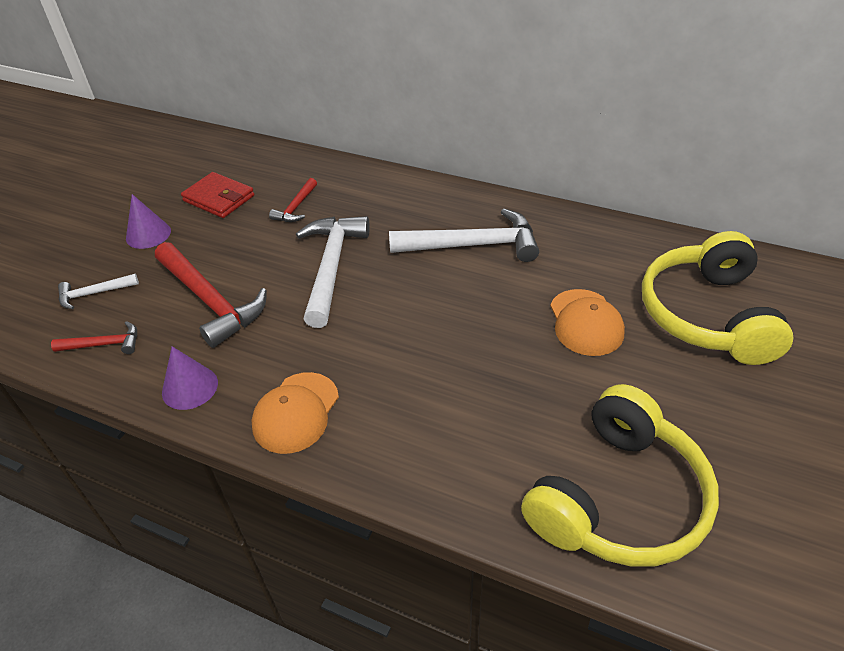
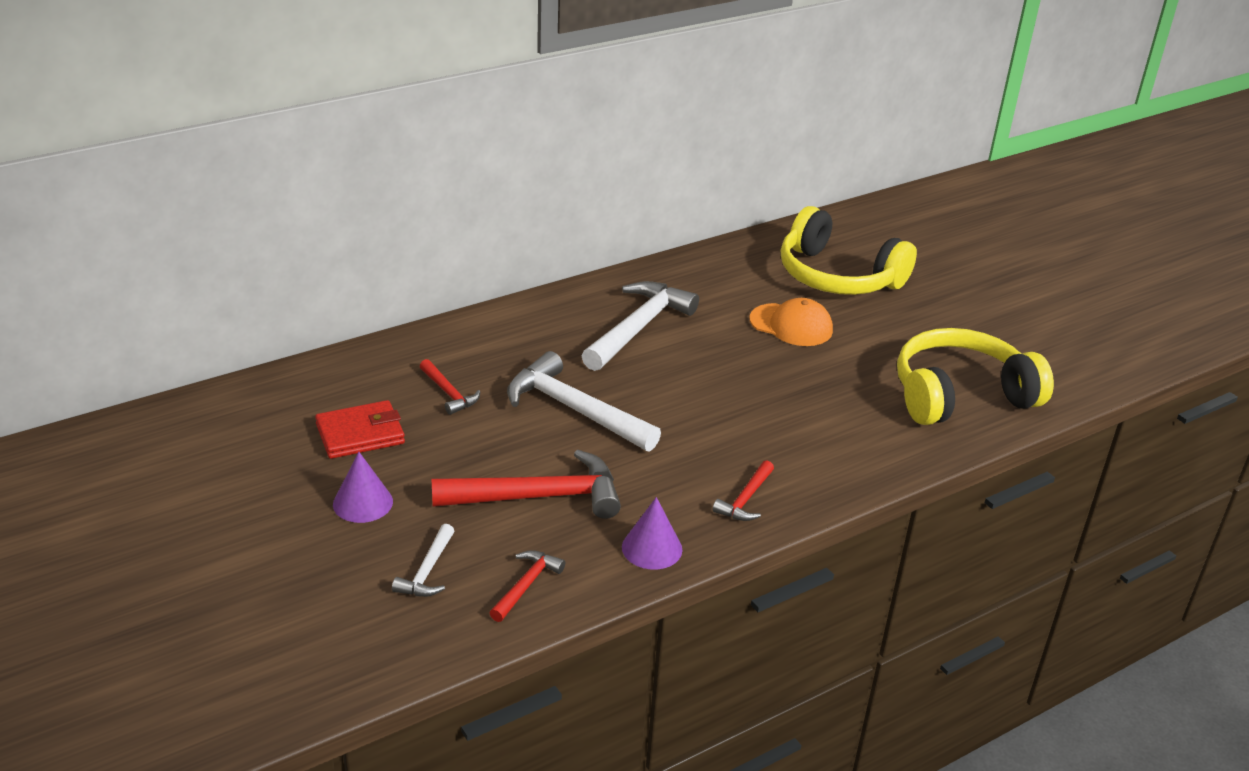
camera: 60 degrees left, 10 degrees down
(296, 412) = (745, 499): orange cap -> red hammer
(618, 498) = (960, 395): yellow headphones -> yellow headphones turned 90 degrees counterclockwise

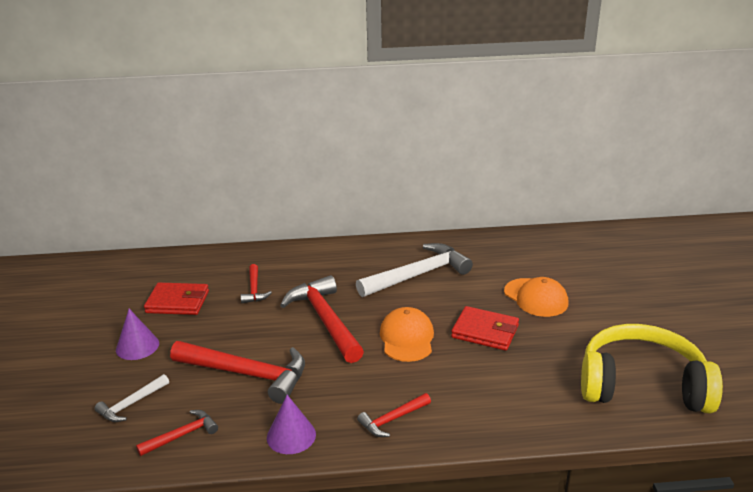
camera: 30 degrees right, 5 degrees down
(574, 409) = (325, 320): white hammer -> red hammer
(688, 407) = (407, 338): none -> orange cap
(767, 378) = (485, 331): none -> red wallet
(837, 276) = (602, 270): yellow headphones -> none

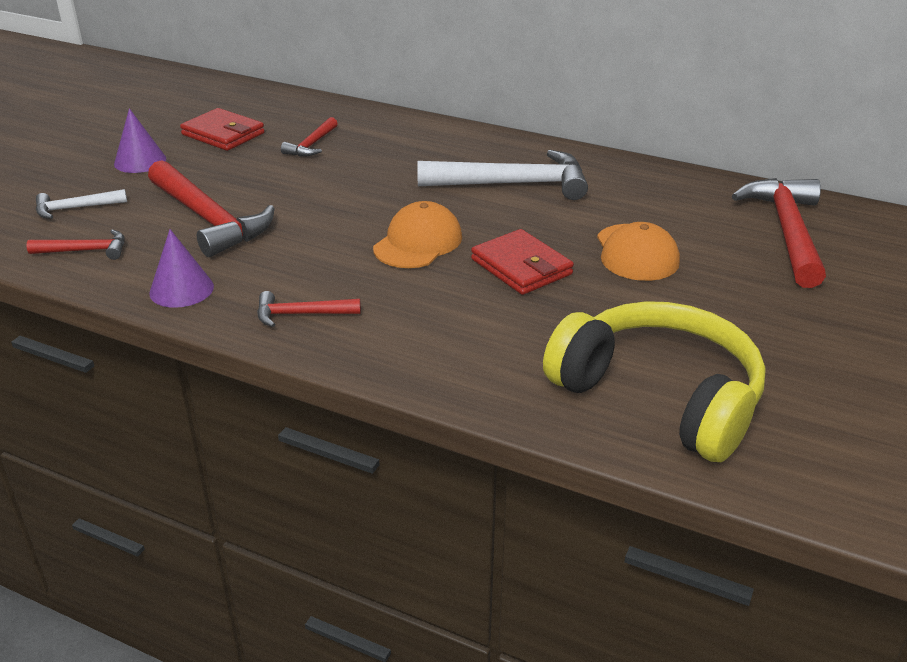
camera: 30 degrees right, 5 degrees up
(325, 320) = (349, 196): red hammer -> red hammer (787, 231)

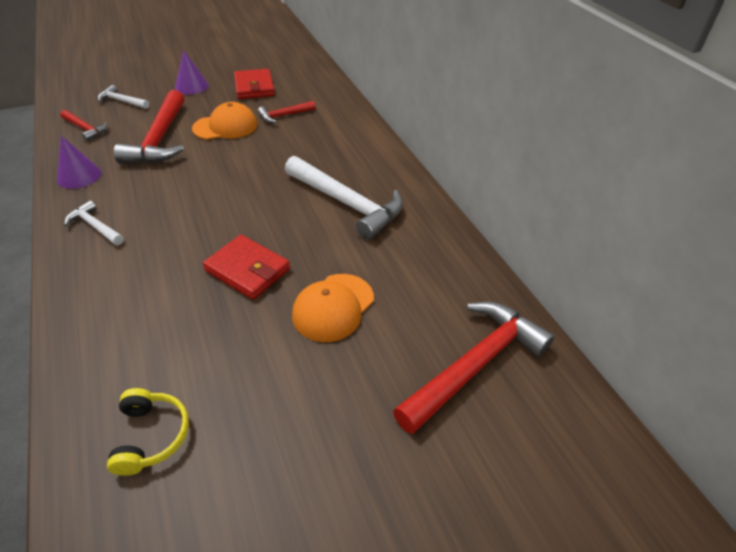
camera: 40 degrees right, 10 degrees up
(301, 314) = (95, 226): red hammer -> white hammer
(418, 242) = (225, 214): orange cap -> orange cap (225, 126)
(521, 267) = (247, 270): red wallet -> red wallet turned 60 degrees counterclockwise
(659, 396) = (151, 436): yellow headphones -> yellow headphones, size x0.46

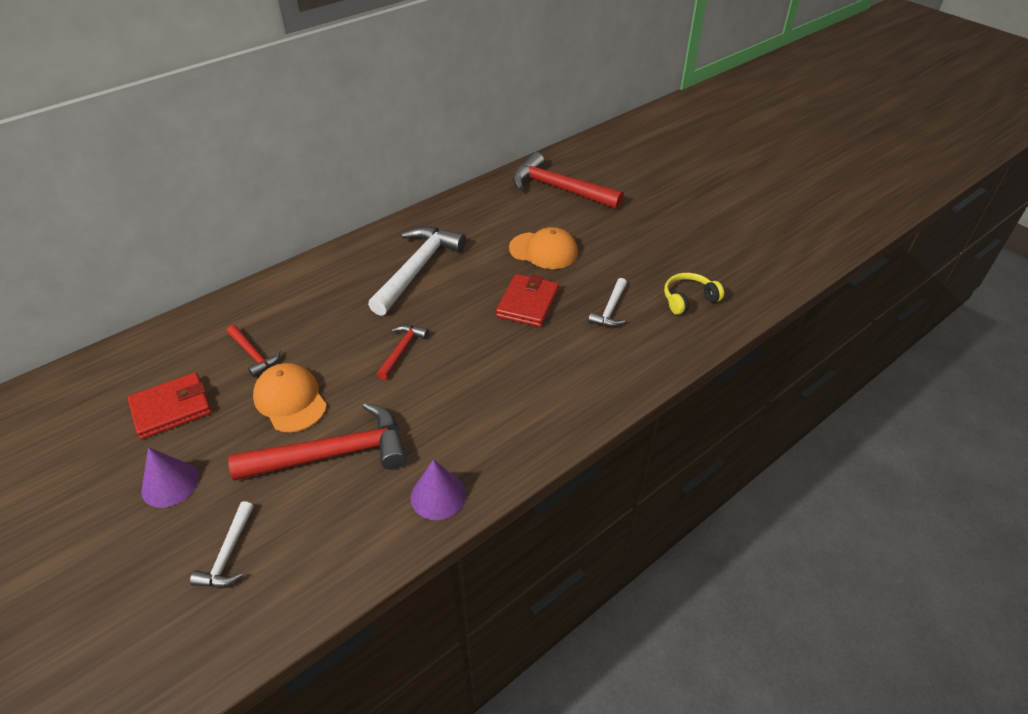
camera: 105 degrees left, 0 degrees up
(85, 129) = (322, 556): red hammer -> red hammer (402, 350)
(95, 226) = (519, 430): white hammer -> white hammer (610, 309)

